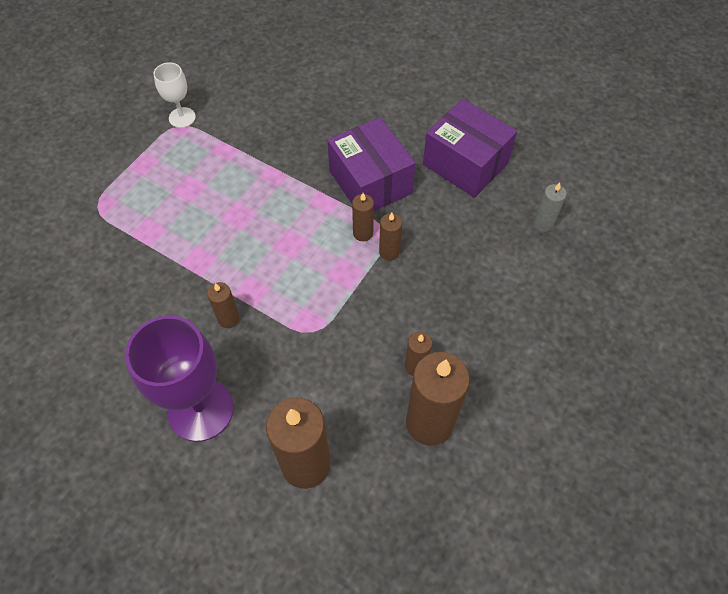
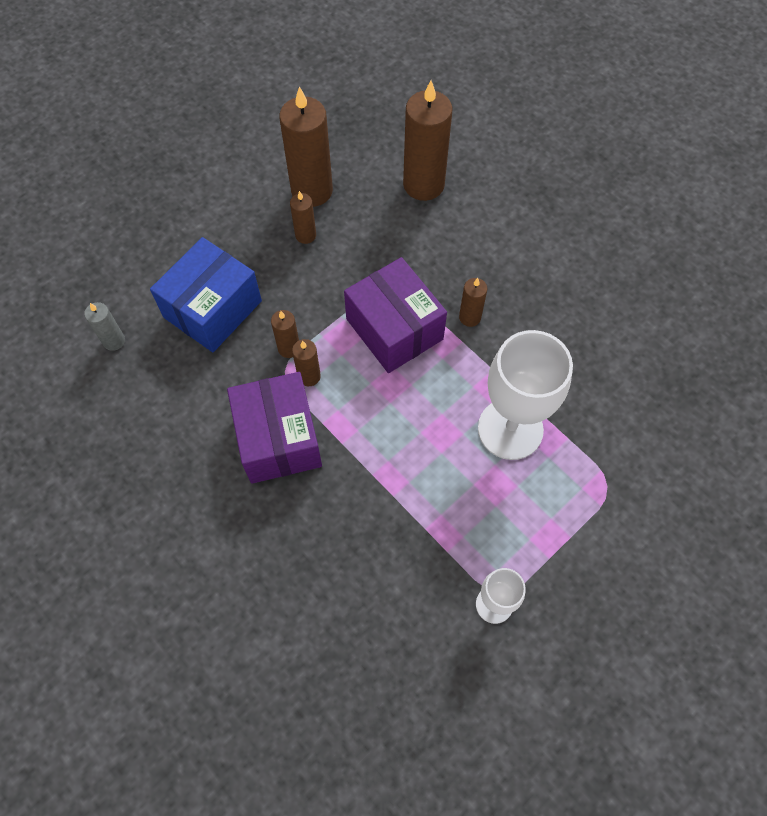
camera: 165 degrees left, 5 degrees up
(180, 230) = (510, 429): none -> white goblet
(201, 410) = (506, 243): purple goblet -> none
(465, 163) = (158, 436): purple box -> purple box (394, 329)
(472, 270) = (212, 309): none -> blue box

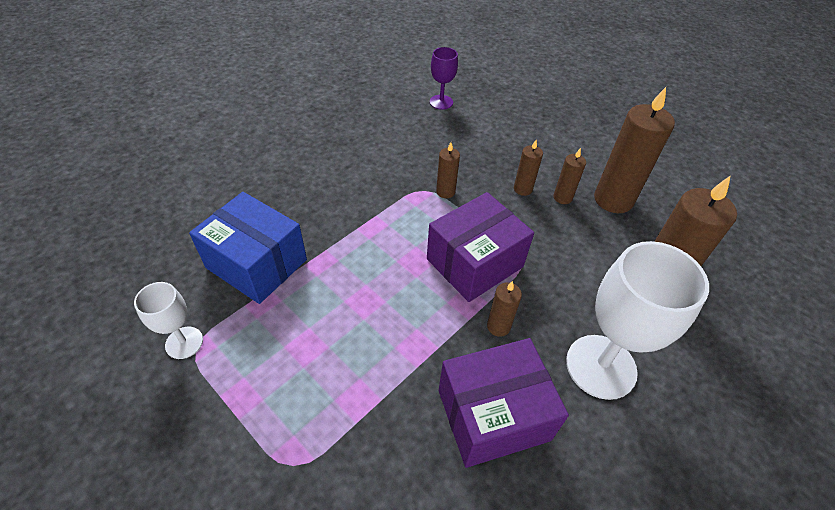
camera: 85 degrees right, 15 degrees down
(114, 341) = (441, 102): grey candle -> purple goblet
(212, 309) = (476, 147): blue box -> blue box (257, 263)
(278, 439) = (361, 189): purple box -> purple box (493, 414)
(309, 376) = (419, 205): brown candle -> brown candle (523, 189)
(510, 429) = (368, 362): white goblet -> white goblet (601, 366)

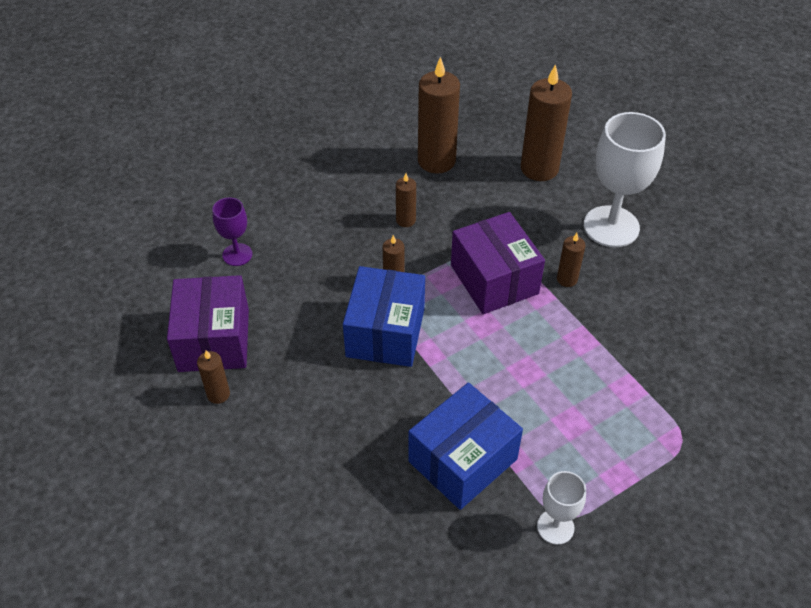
camera: 75 degrees left, 0 degrees up
(386, 194) = (385, 332): none -> blue box
(493, 414) = (647, 302): purple box -> purple box (214, 340)
(562, 197) = (425, 195): brown candle -> brown candle (218, 394)

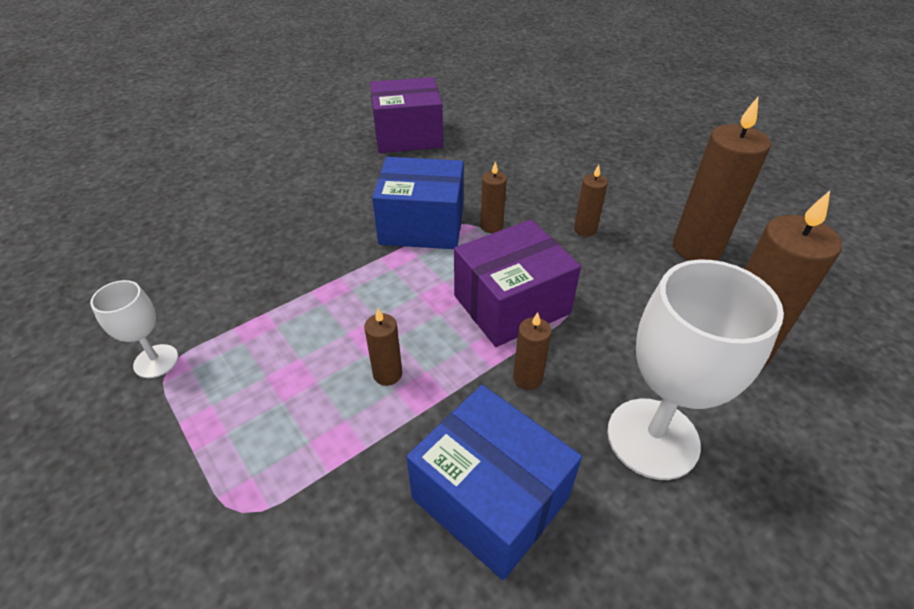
camera: 85 degrees right, 5 degrees down
(218, 394) = (352, 144): brown candle -> brown candle (387, 374)
(237, 254) = (505, 136): purple goblet -> none
(462, 460) = (258, 285): blue box -> blue box (490, 498)

